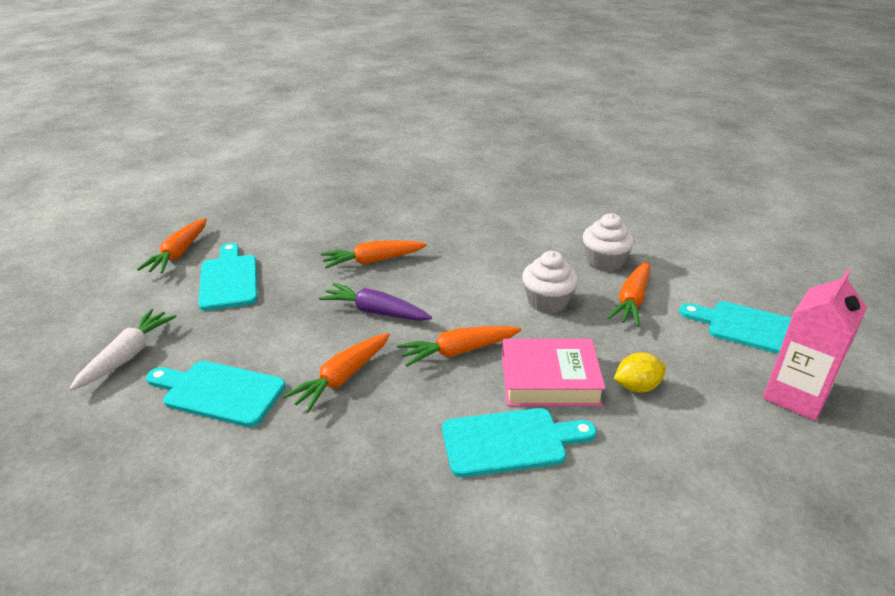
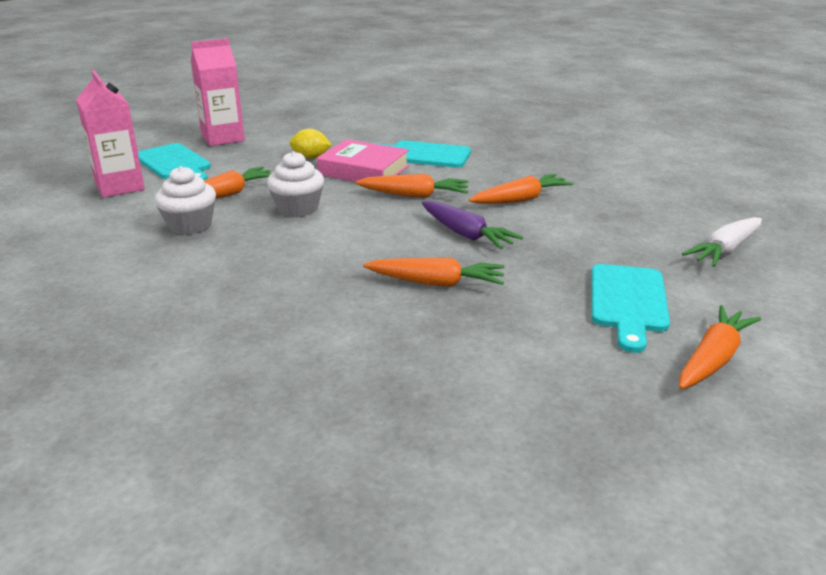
camera: 155 degrees left, 5 degrees down
(219, 392) = (626, 210): turquoise cutting board -> none
(734, 284) = (119, 187): none -> pink carton

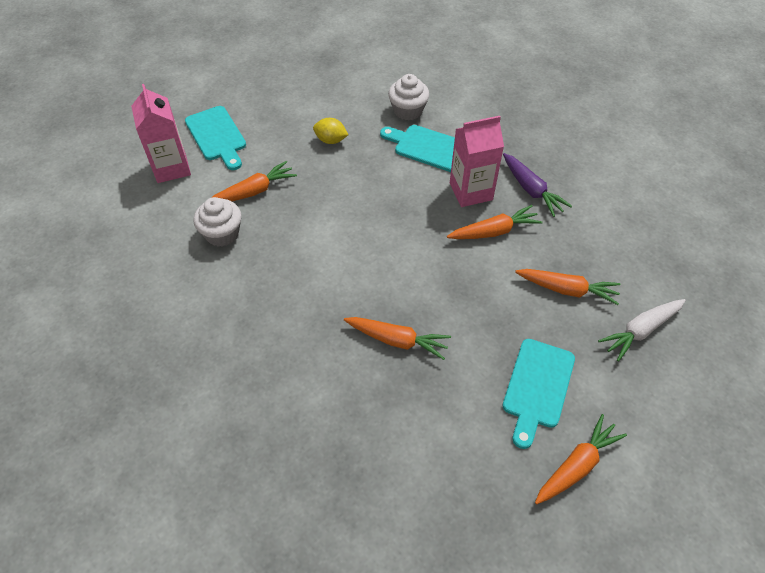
camera: 10 degrees right, 25 degrees up
(223, 138) = (261, 98): pink carton -> pink carton (471, 191)
(298, 208) = (308, 220): white cupcake -> white cupcake (408, 110)
(364, 170) = (372, 167): pink book -> none
(414, 195) = (406, 213): orange carrot -> orange carrot (567, 289)
(466, 234) = (436, 277): purple carrot -> purple carrot (531, 190)

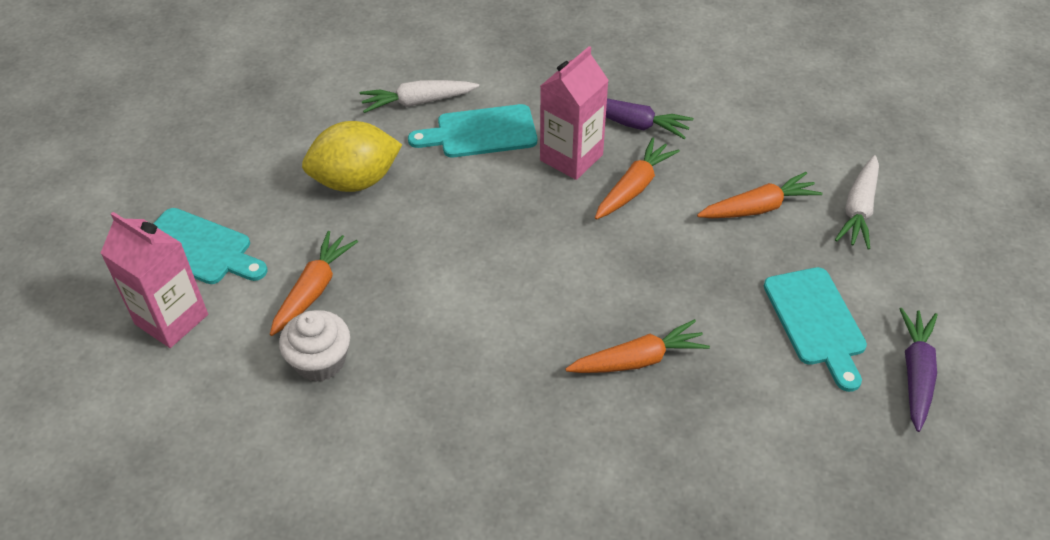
camera: 35 degrees left, 5 degrees down
(331, 140) = (355, 181): yellow lemon -> yellow lemon, size x1.87
(408, 110) = (418, 102): white cupcake -> white carrot
(576, 465) = (916, 373): orange carrot -> purple carrot

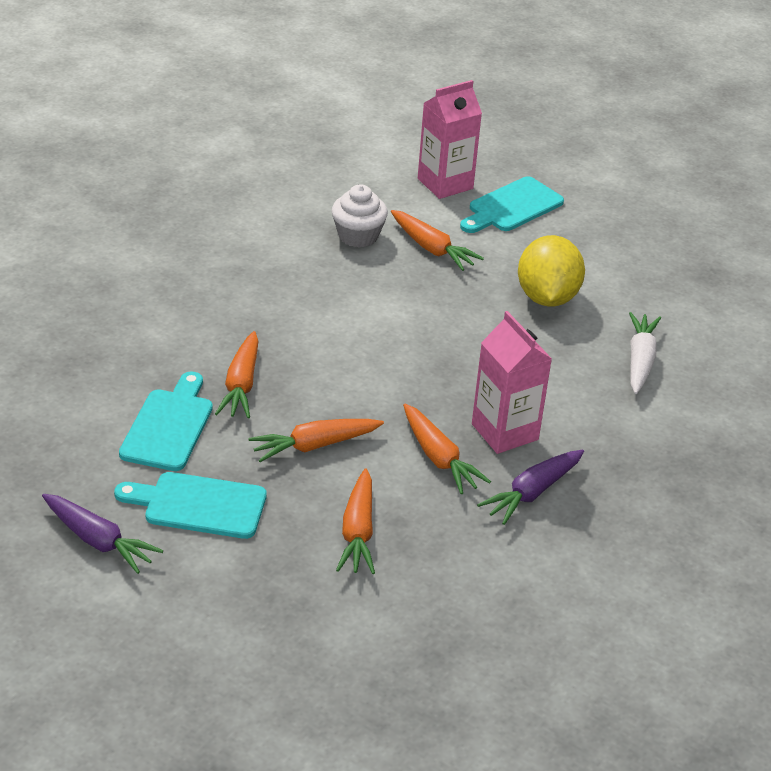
camera: 110 degrees right, 10 degrees down
(481, 132) = (573, 386): turquoise cutting board -> turquoise cutting board (168, 426)
(681, 272) = (315, 445): none -> orange carrot
(858, 209) = (307, 606): white carrot -> none

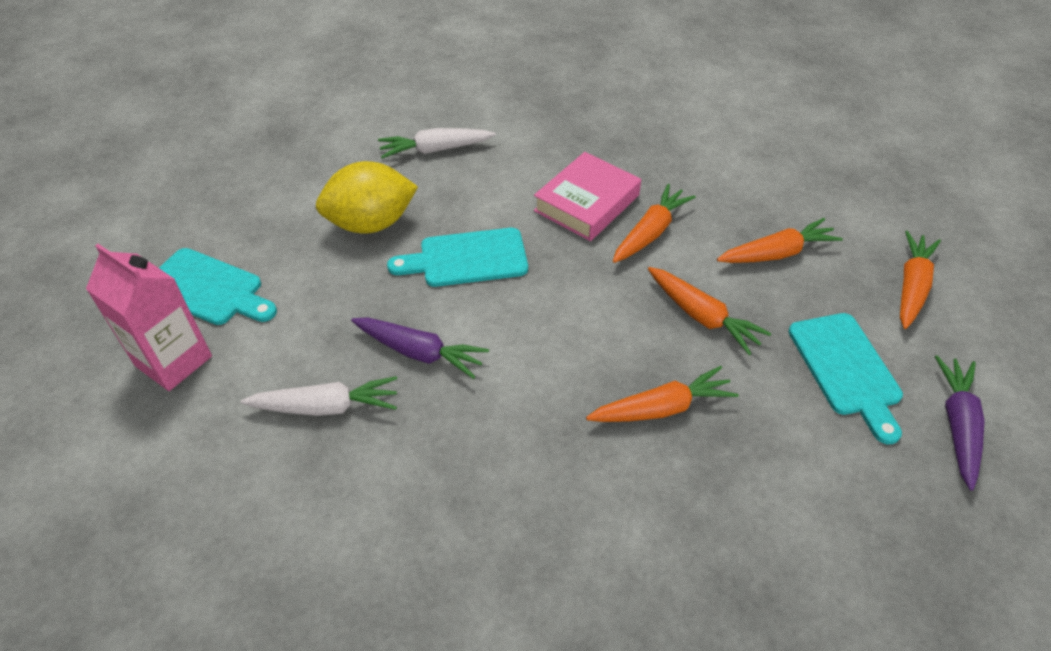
camera: 110 degrees left, 10 degrees up
(168, 426) = (770, 443): turquoise cutting board -> turquoise cutting board (467, 259)
(358, 236) = (326, 407): white cupcake -> white carrot
(432, 248) = (323, 331): orange carrot -> orange carrot (911, 286)
(504, 432) = (587, 203): pink carton -> pink book
(532, 492) = (647, 171): purple carrot -> purple carrot (419, 352)

